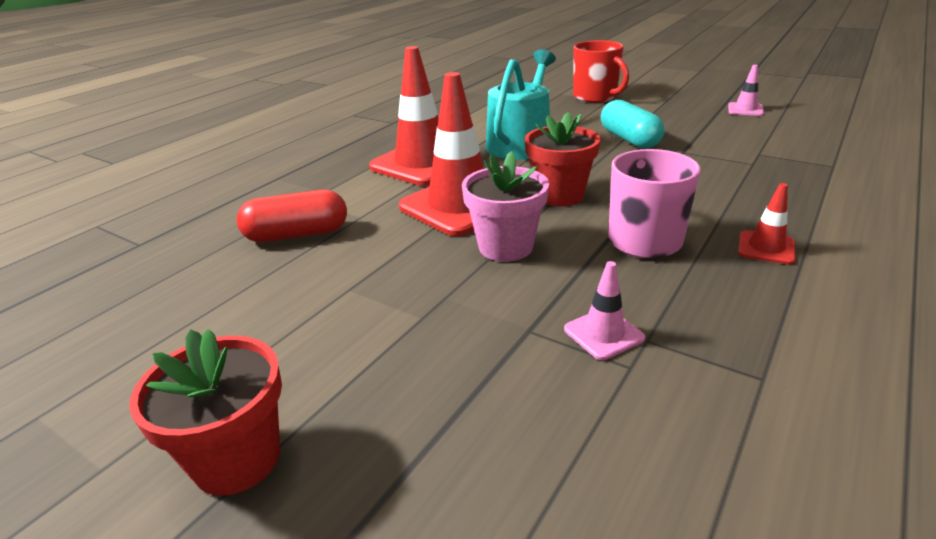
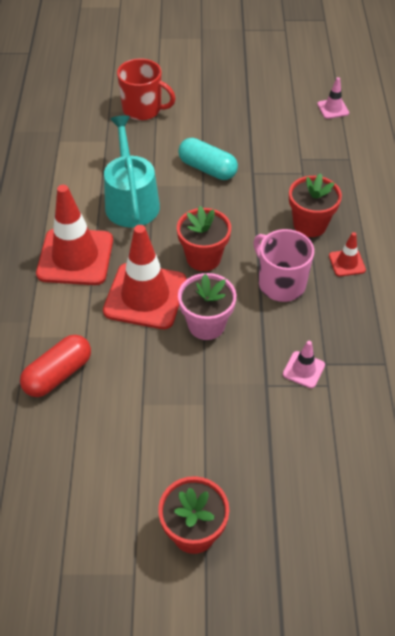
camera: 35 degrees left, 20 degrees up
(731, 202) = (310, 225): none -> red flower pot
(745, 109) = (266, 97): pink traffic cone -> pink traffic cone (333, 109)

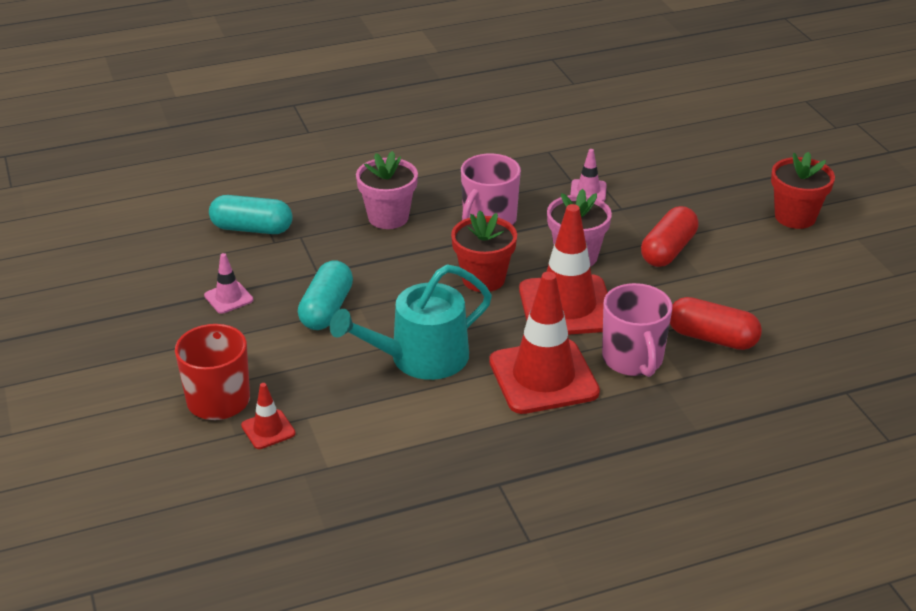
camera: 110 degrees left, 15 degrees down
(63, 313) = (633, 359): none -> pink mug
(186, 394) = (668, 250): none -> red capsule
(310, 225) = (388, 217): red flower pot -> pink flower pot
(322, 151) = (252, 228): none -> turquoise capsule
(333, 109) = (161, 233): pink traffic cone -> pink traffic cone (228, 298)
(347, 263) = (433, 187): red traffic cone -> red traffic cone (268, 429)

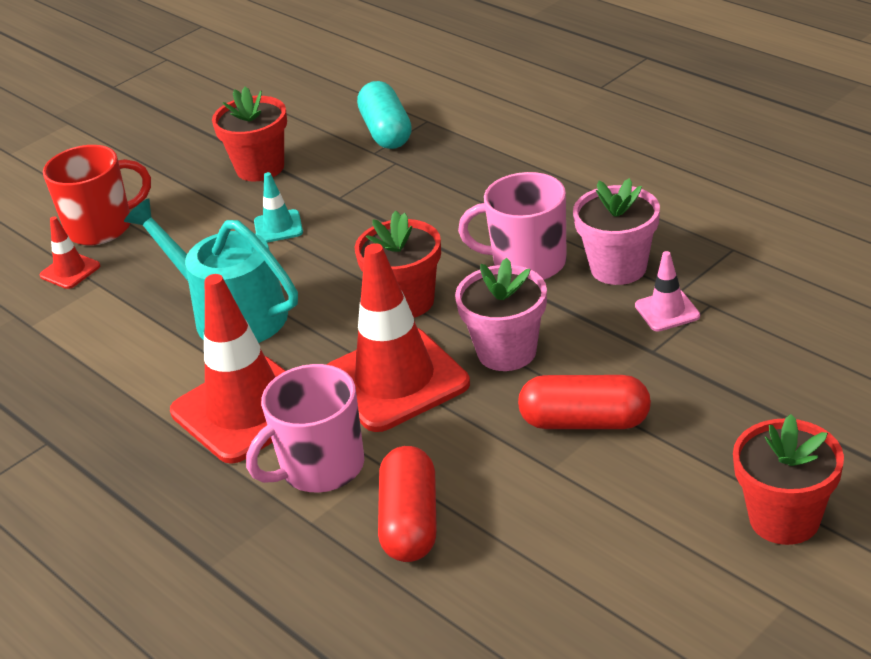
camera: 70 degrees right, 0 degrees up
(228, 298) = (260, 168): pink traffic cone -> red flower pot
(326, 309) = (278, 227): turquoise capsule -> turquoise traffic cone
(388, 217) = (476, 197): pink flower pot -> pink flower pot (618, 268)

